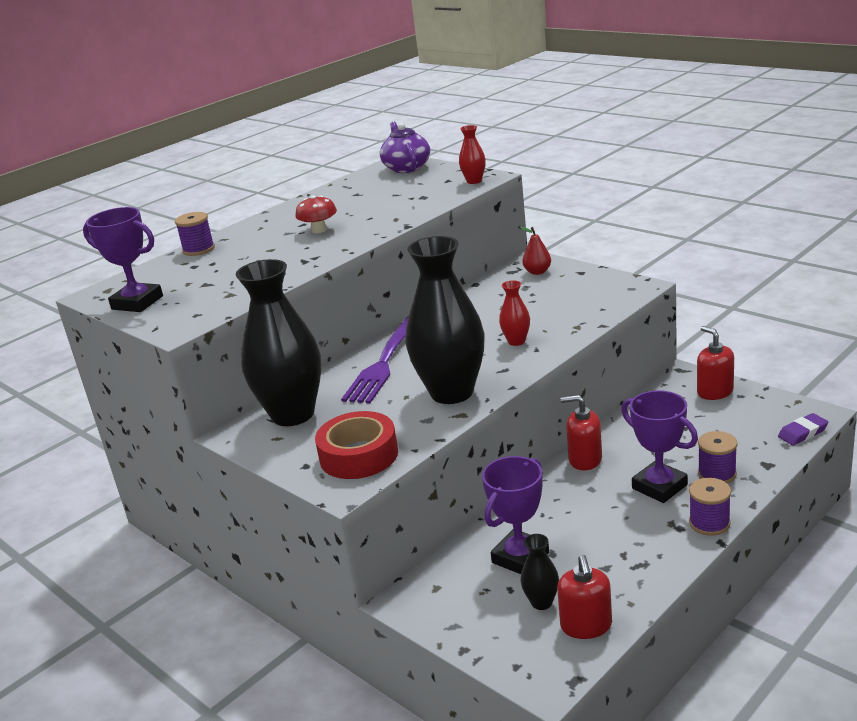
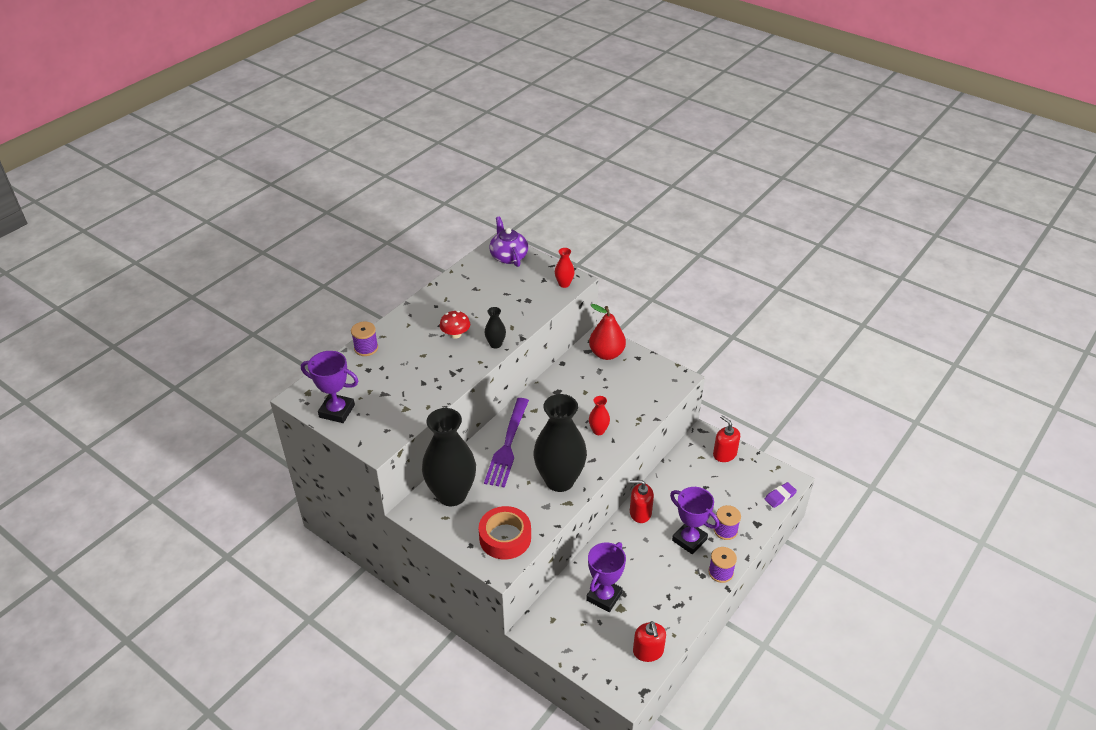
camera: 10 degrees left, 15 degrees up
(537, 272) = (606, 354): red pear -> red pear, size x1.75
(541, 602) = (620, 633): black vase -> black vase (495, 344)

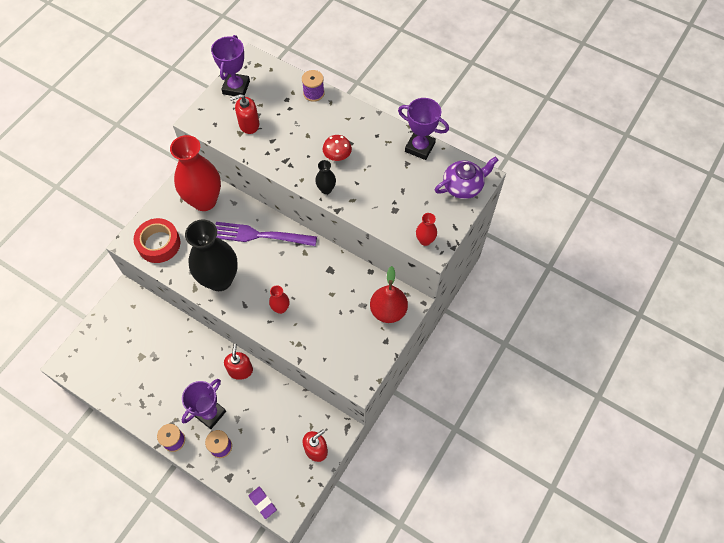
camera: 85 degrees right, 20 degrees up
(451, 495) = (204, 201): black vase -> red vase
(604, 596) = (152, 343): purple trophy -> purple trophy (419, 147)
(648, 651) = (99, 379): red soap dispenser -> red soap dispenser (249, 124)

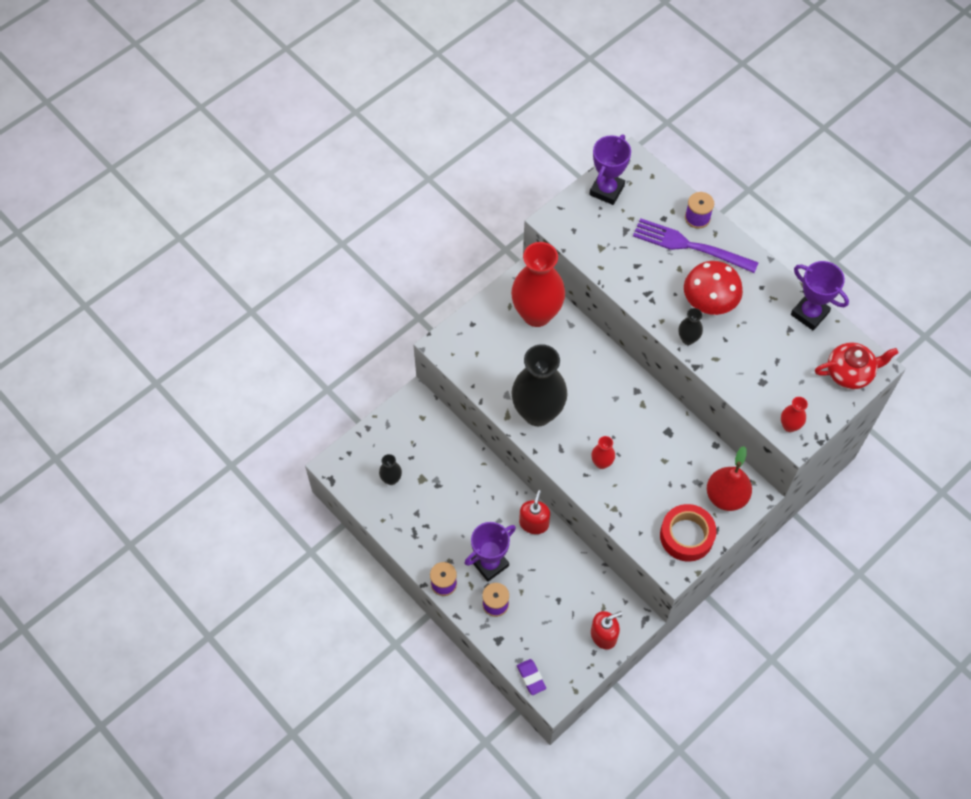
camera: 15 degrees right, 0 degrees up
(115, 363) = (391, 479): none -> black vase
(159, 244) = (475, 354): red tape -> red tape (686, 536)
(249, 124) = (613, 240): red soap dispenser -> none
(259, 235) = (594, 371): purple fork -> purple fork (689, 246)
(337, 156) = (709, 302): red mushroom -> red mushroom, size x1.68
(463, 186) = (850, 372): purple teapot -> red teapot

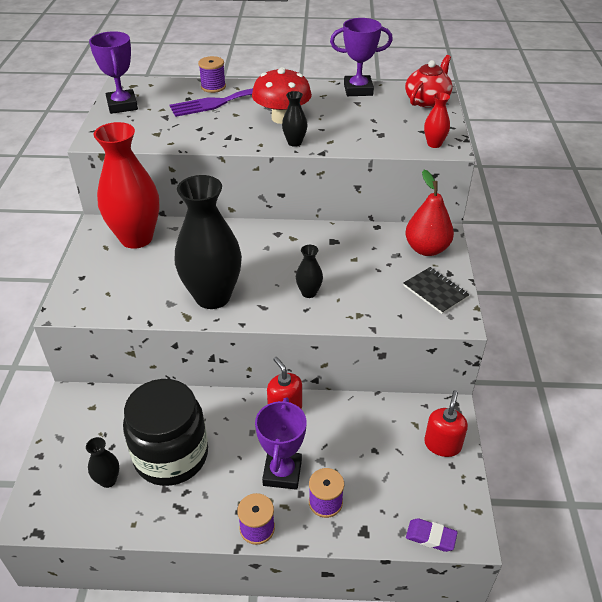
camera: 45 degrees left, 20 degrees down
(438, 494) = (171, 455): none -> black jar
(601, 463) = (309, 293): red vase -> black vase
(686, 536) = (435, 291): red tape -> black notebook

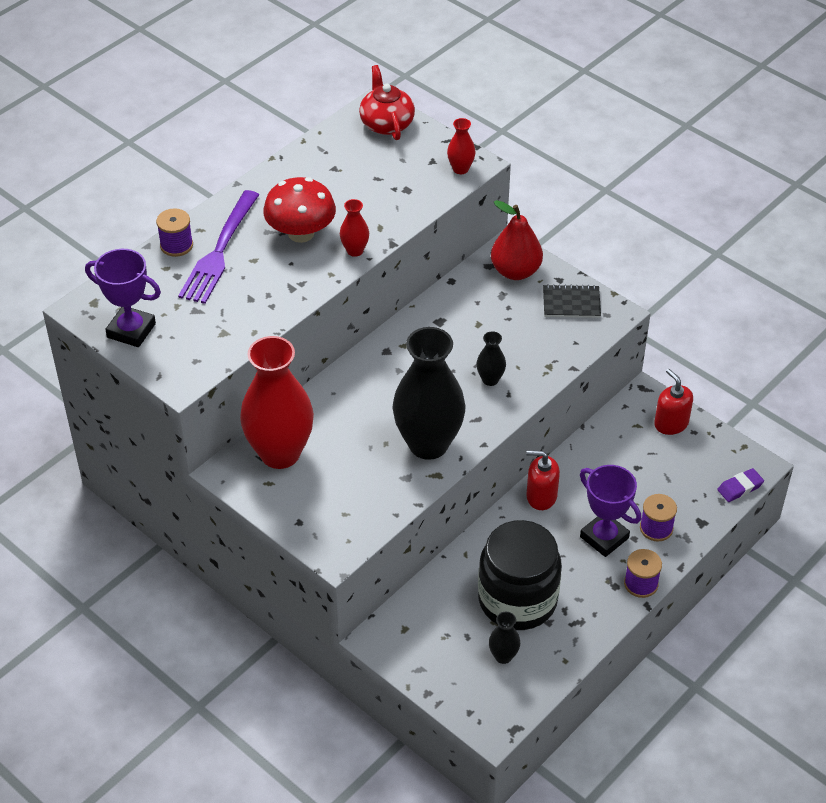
camera: 50 degrees left, 5 degrees up
(294, 142) = (355, 250): black vase -> red vase
(358, 90) = (311, 153): purple trophy -> none

